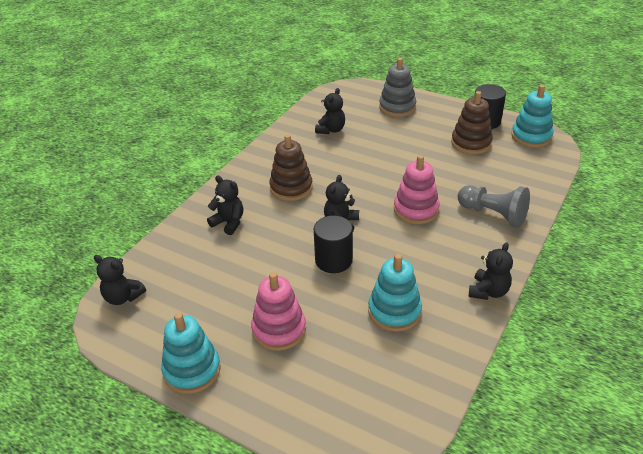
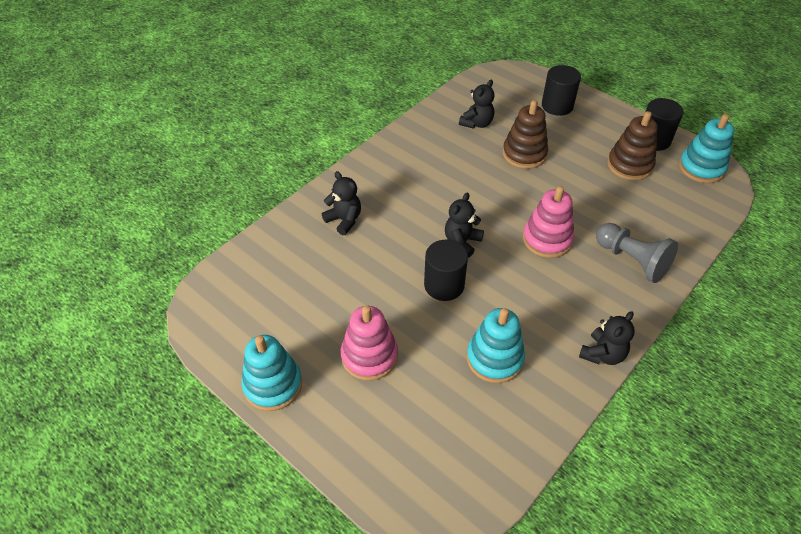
camera: 10 degrees right, 10 degrees up
(123, 297) = (221, 288): black teddy bear -> none
(291, 188) = (418, 189): brown stacking toy -> brown stacking toy (524, 154)
(397, 107) = (557, 106): grey stacking toy -> black cylinder

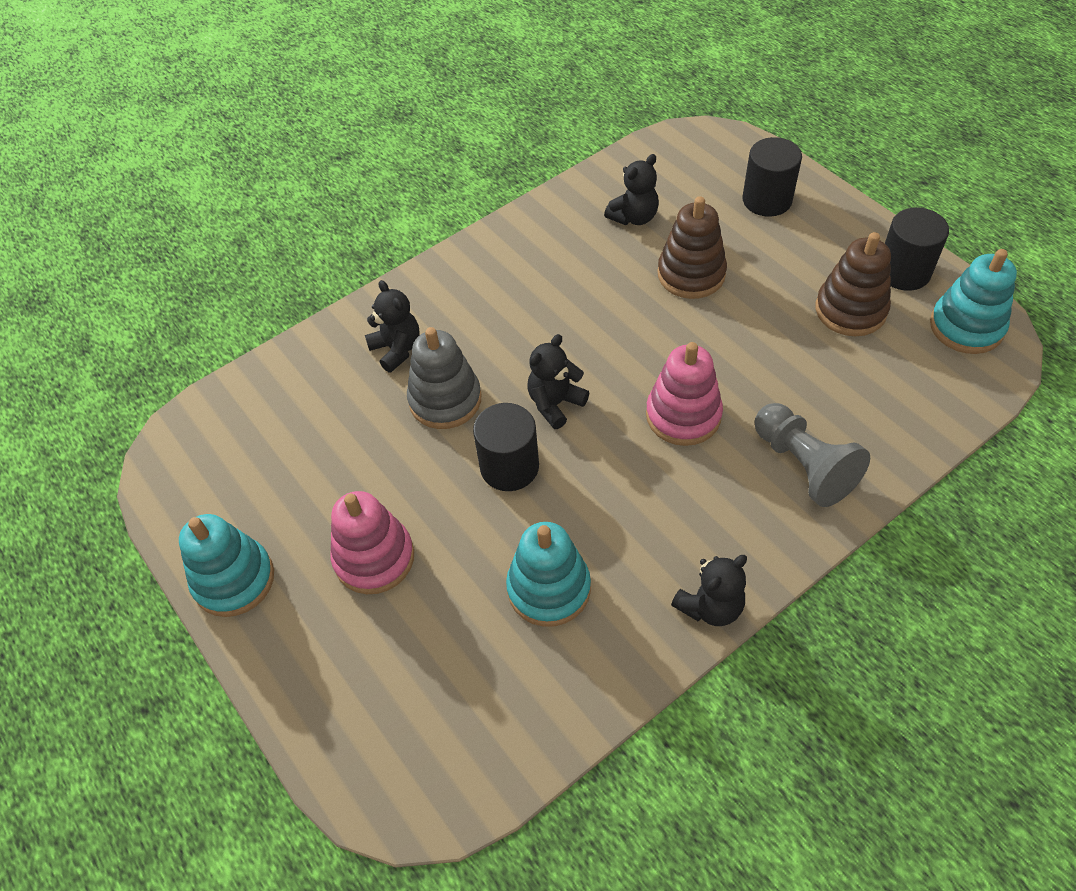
camera: 15 degrees right, 5 degrees up
(387, 248) = (445, 400): none -> grey stacking toy

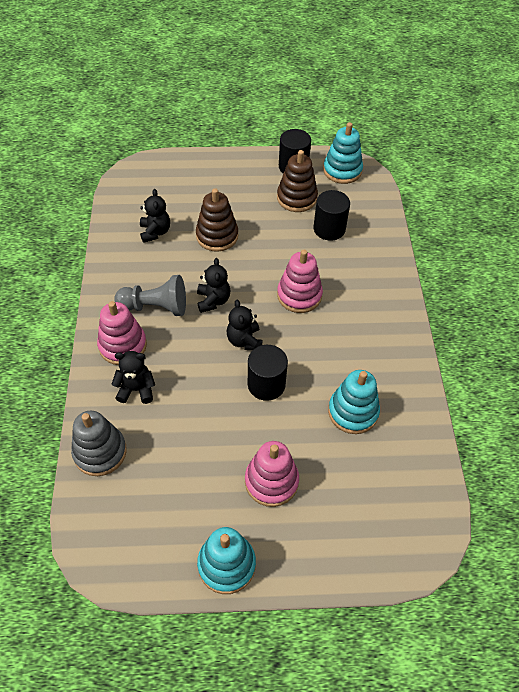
camera: 60 degrees left, 0 degrees up
(444, 299) = (123, 345): none -> pink stacking toy
(445, 400) = (195, 387): grey stacking toy -> grey stacking toy (100, 452)
(710, 606) = (411, 354): black teddy bear -> black teddy bear (213, 300)
(767, 200) = (201, 179): black cylinder -> black cylinder (329, 229)
(803, 465) = (365, 272): grey pawn -> grey pawn (155, 307)

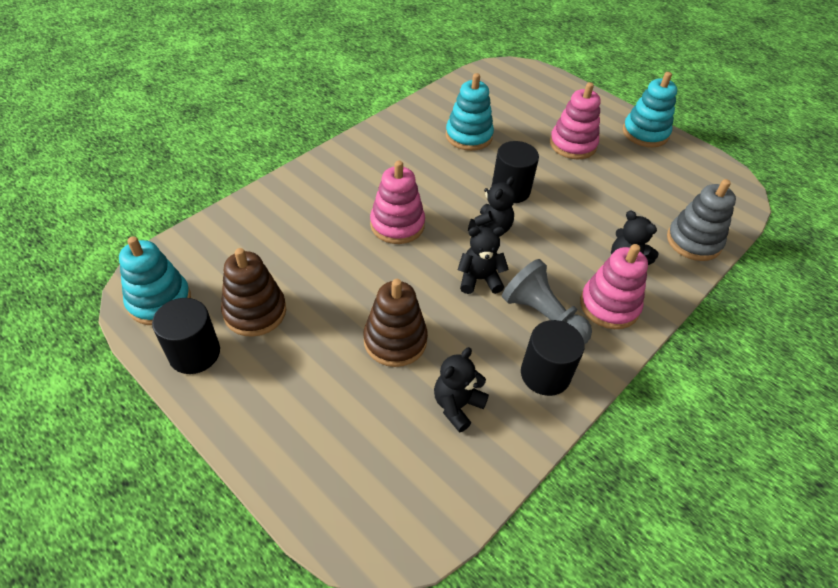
camera: 135 degrees left, 5 degrees down
(213, 300) = (479, 279): black teddy bear -> black teddy bear turned 45 degrees clockwise
(329, 229) = (280, 255): black cylinder -> black cylinder (545, 374)

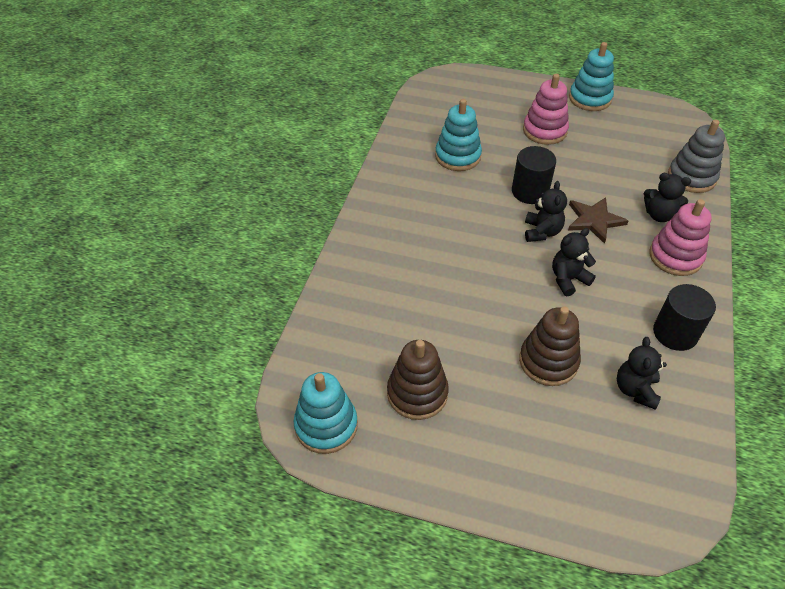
camera: 25 degrees left, 0 degrees up
(194, 353) = (399, 455): black cylinder -> none
(397, 225) = (467, 262): pink stacking toy -> none
(542, 317) = (637, 288): grey pawn -> none
(552, 239) = (594, 220): none -> brown star

